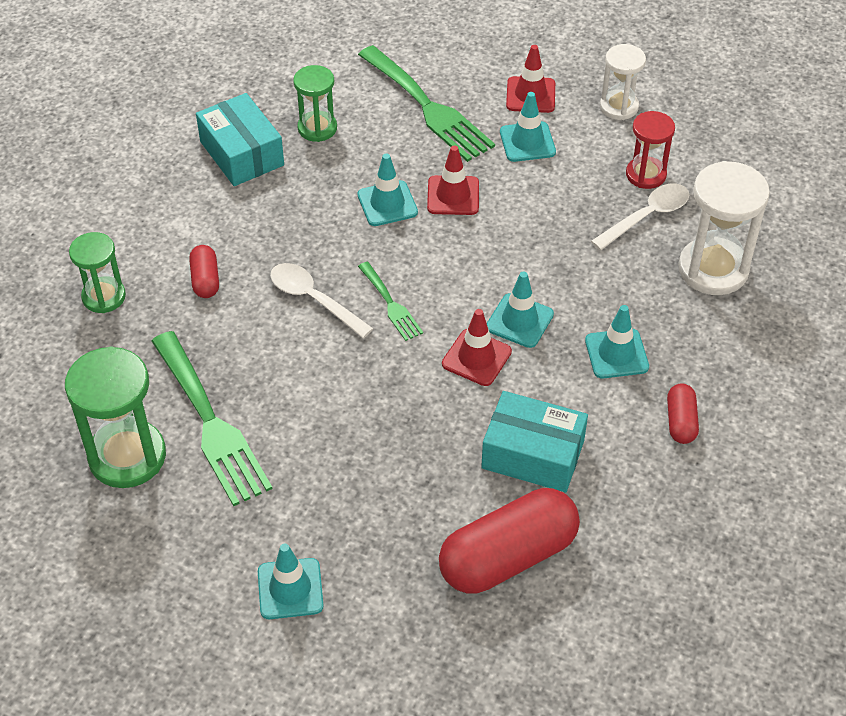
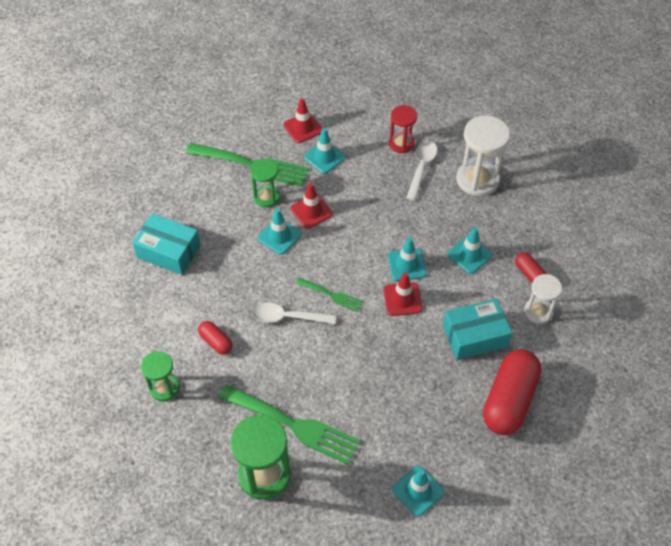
camera: 35 degrees left, 5 degrees up
(317, 128) = (200, 211): green hourglass -> green hourglass (266, 197)
(619, 107) = (355, 110): white hourglass -> white hourglass (538, 311)

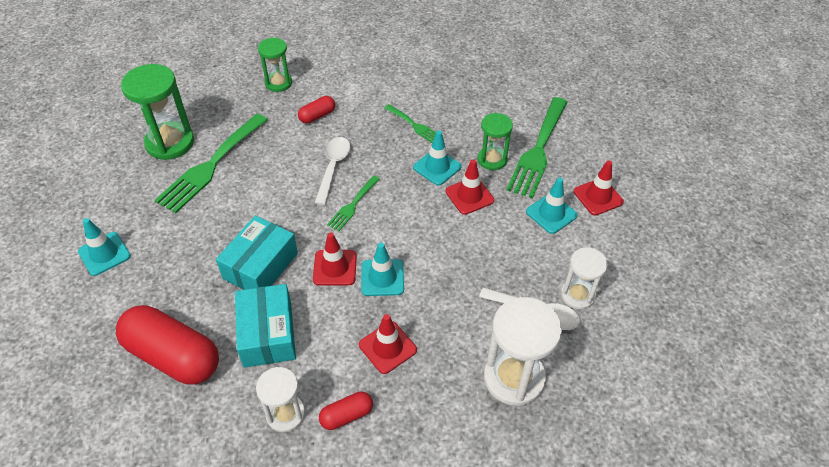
camera: 95 degrees right, 5 degrees down
(169, 251) = (427, 87): turquoise box -> turquoise box (260, 266)
(225, 257) = (414, 125): none -> green fork
(401, 143) = (577, 295): red hourglass -> white hourglass
(469, 255) = (387, 347): turquoise traffic cone -> red traffic cone

